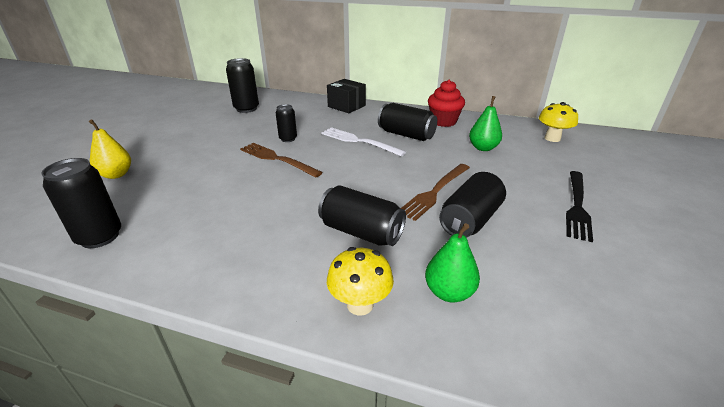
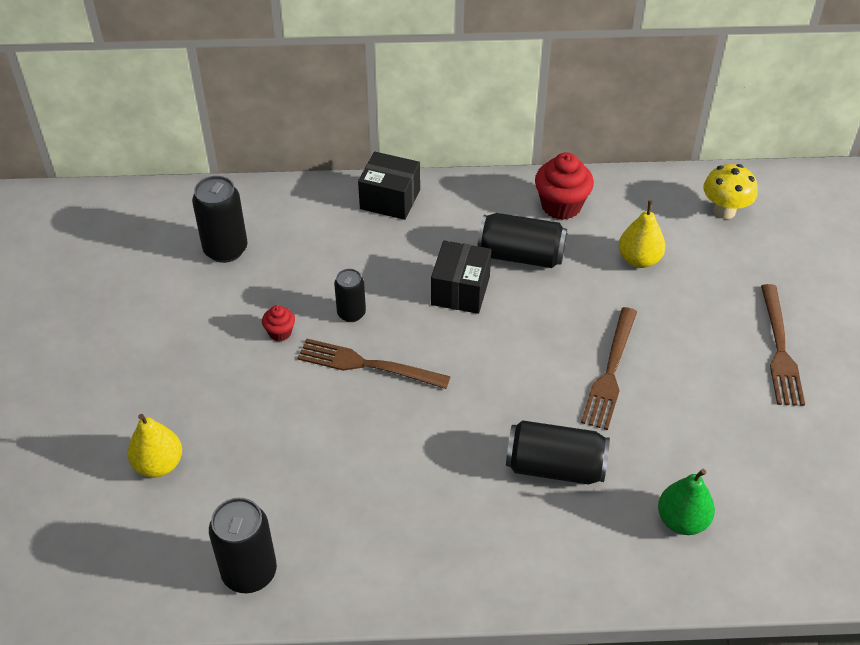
camera: 20 degrees left, 15 degrees up
(242, 139) = (280, 332): none -> red cupcake
(359, 141) = (460, 290): white fork -> black box
(360, 304) = (603, 563): yellow mushroom -> none
(470, 220) = (668, 409): black can -> none
(483, 148) = (639, 259): green pear -> yellow pear
(577, 206) = (780, 349): black fork -> brown fork

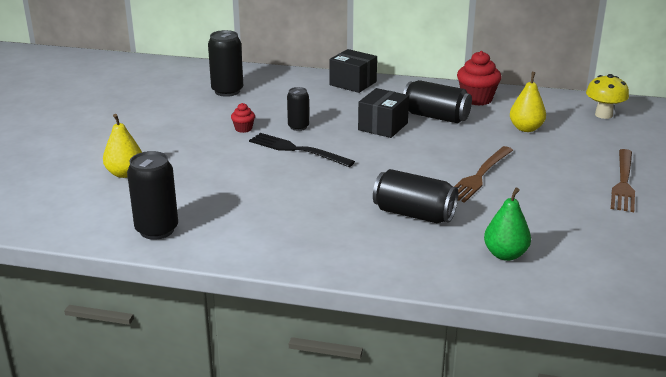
camera: 15 degrees right, 20 degrees down
(367, 365) = (297, 150): brown fork -> black fork

